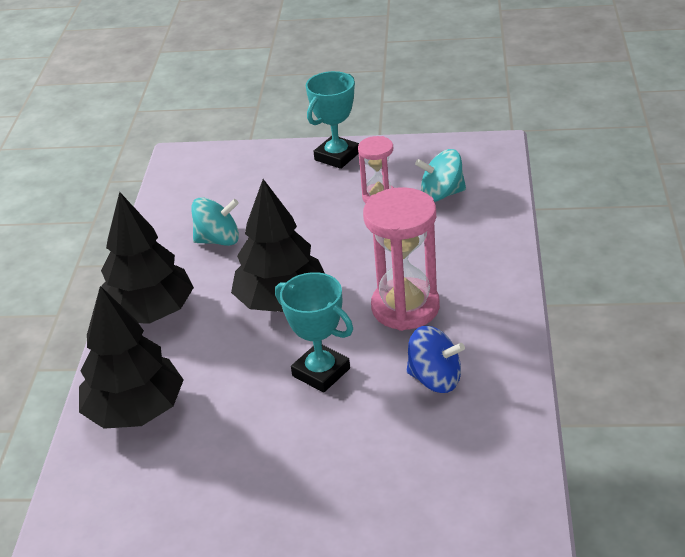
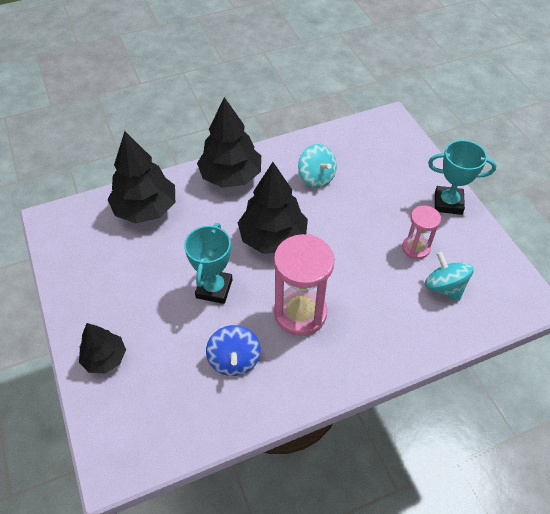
camera: 60 degrees right, 15 degrees up
(359, 504) = (105, 358): none -> black tree

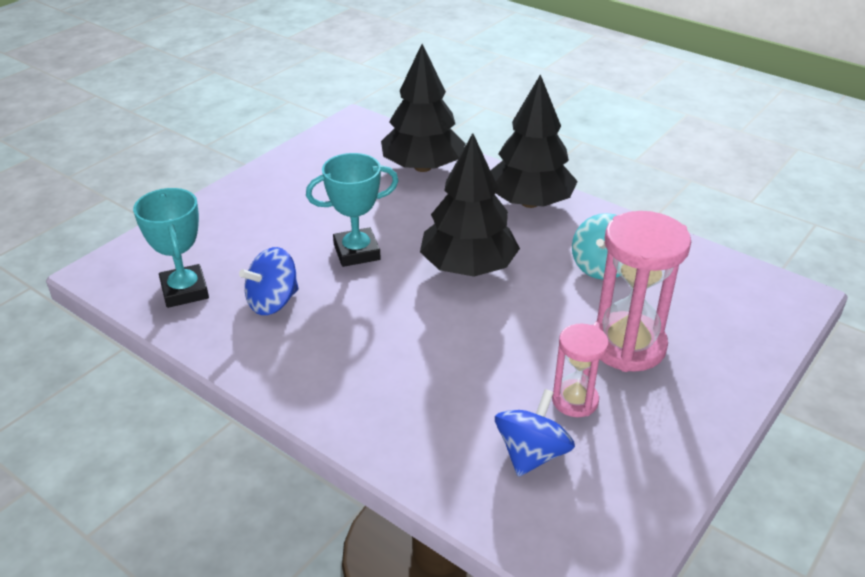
camera: 60 degrees right, 15 degrees down
(105, 358) = (218, 218): black tree -> none
(300, 313) = (375, 329): pink hourglass -> pink hourglass (627, 345)
(444, 287) = (531, 454): turquoise spinning top -> blue spinning top
(448, 203) = (698, 409): turquoise trophy -> turquoise trophy (184, 291)

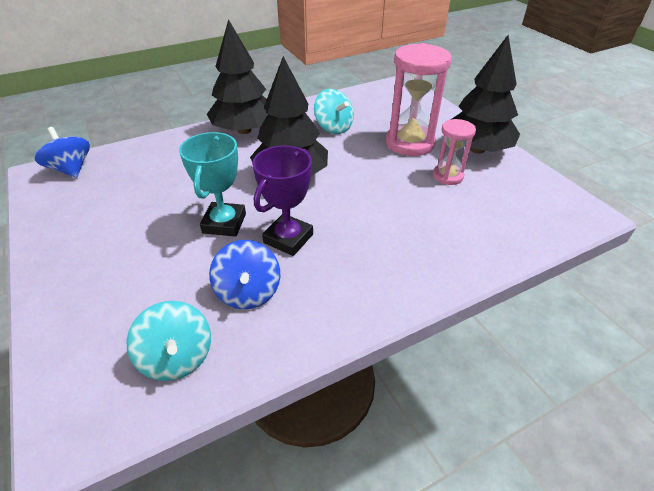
camera: 65 degrees left, 5 degrees up
(184, 291) = (177, 357): turquoise trophy -> turquoise spinning top
(360, 301) = (288, 238): none -> purple trophy
(423, 167) = (150, 159): black tree -> black tree (477, 149)
(531, 454) = (487, 207): blue spinning top -> blue spinning top (71, 169)

